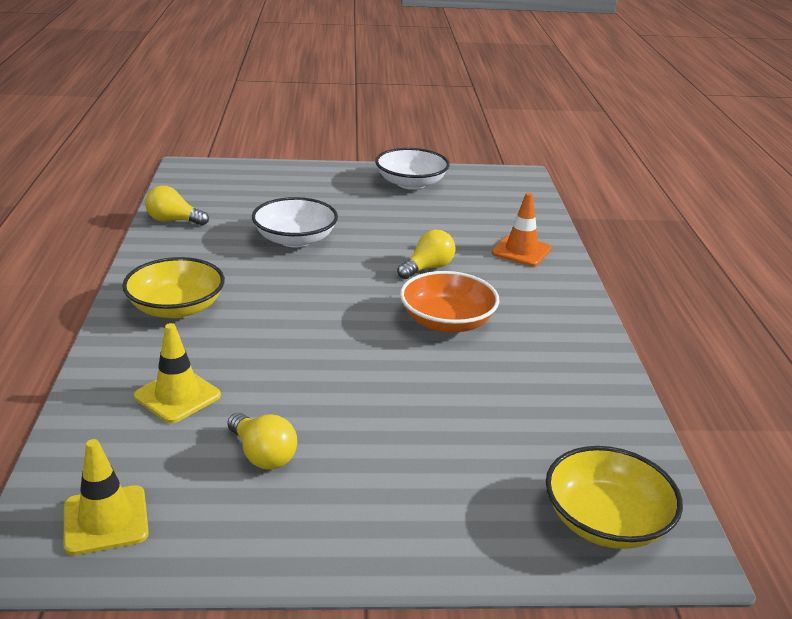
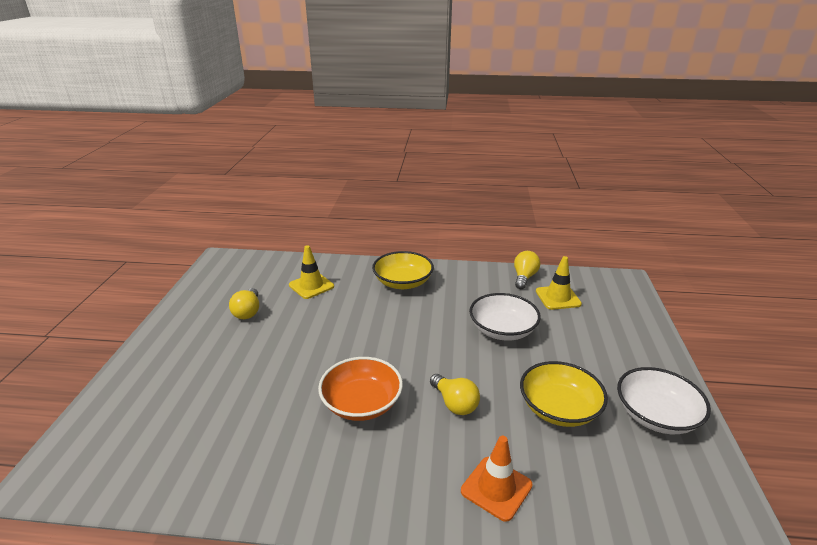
camera: 100 degrees right, 0 degrees up
(106, 520) = (229, 272): yellow traffic cone -> yellow traffic cone (558, 297)
(263, 455) = (248, 312): yellow light bulb -> yellow light bulb turned 60 degrees counterclockwise
(606, 521) = (99, 446): yellow bowl -> yellow bowl (559, 408)

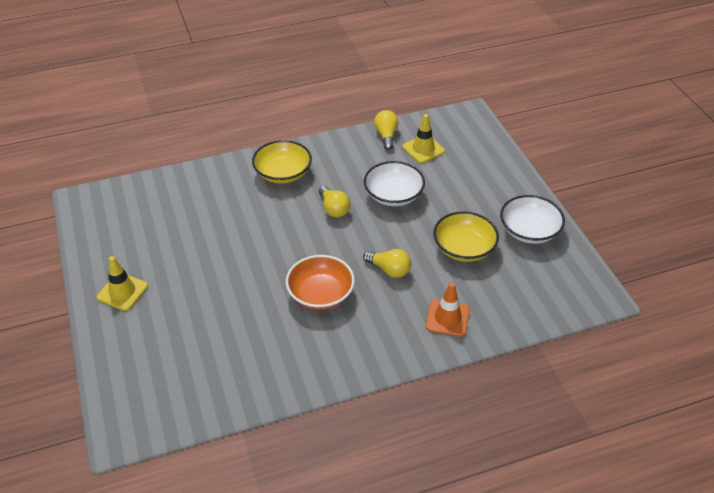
camera: 25 degrees left, 15 degrees up
(248, 312) = (161, 248): yellow light bulb -> yellow light bulb (334, 209)
(311, 286) = (200, 202): yellow traffic cone -> yellow traffic cone (122, 292)

